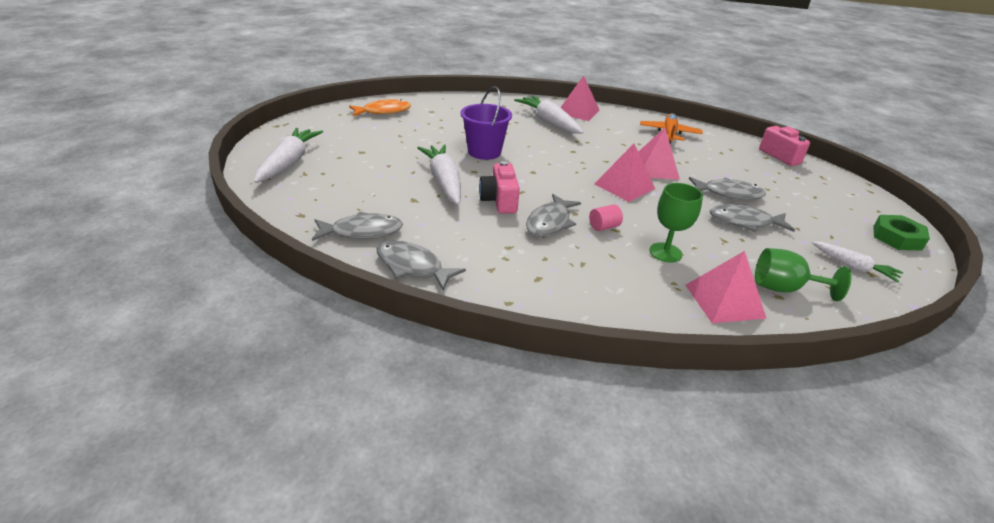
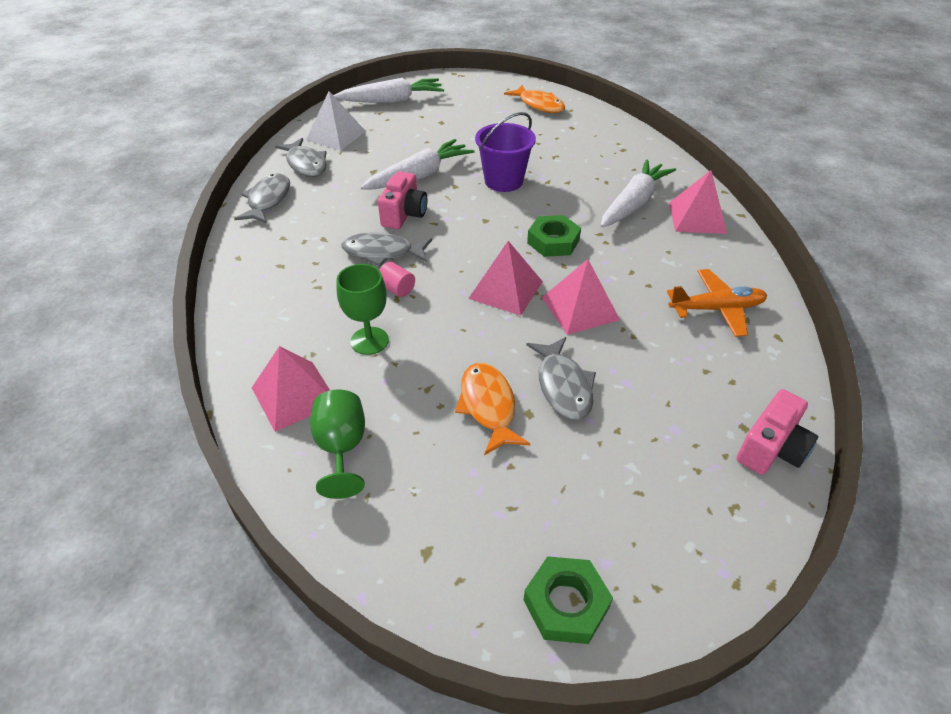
camera: 70 degrees right, 10 degrees up
(322, 204) = (336, 135): none -> white pyramid
(499, 201) = (404, 214): pink camera -> pink camera turned 135 degrees clockwise
(576, 156) = (553, 241): none -> green nut
(744, 222) = (488, 406): grey fish -> orange fish
(853, 266) = (434, 529): white carrot -> none

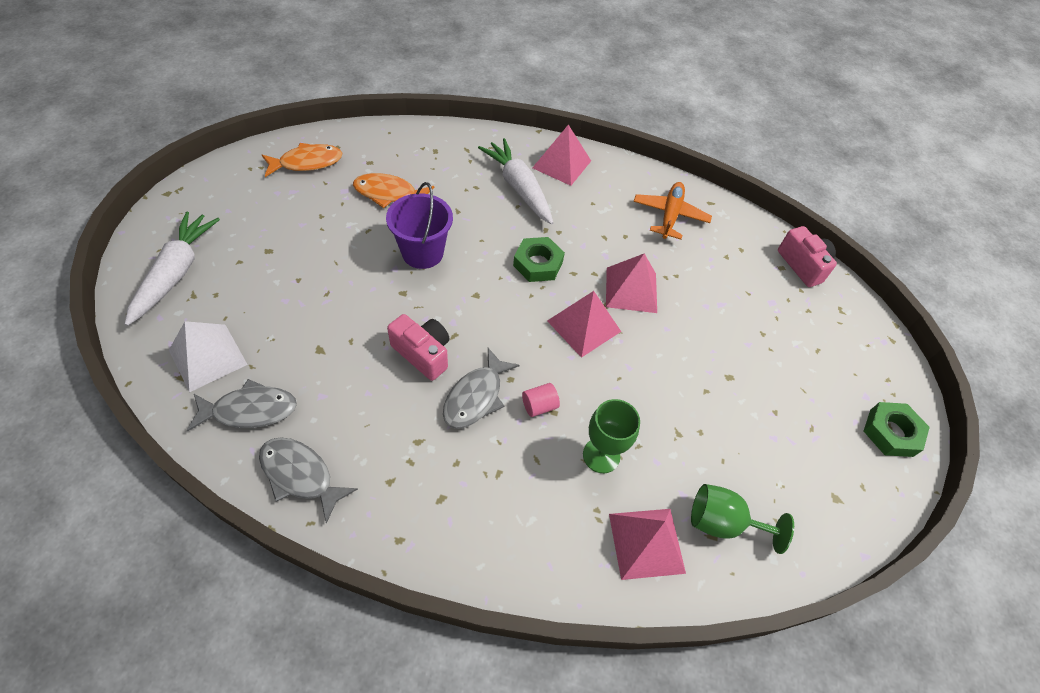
camera: 70 degrees left, 10 degrees up
(419, 176) = (362, 313): white carrot -> none
(488, 406) = (713, 399): orange fish -> orange fish (389, 194)
(563, 386) = (710, 342): grey fish -> none

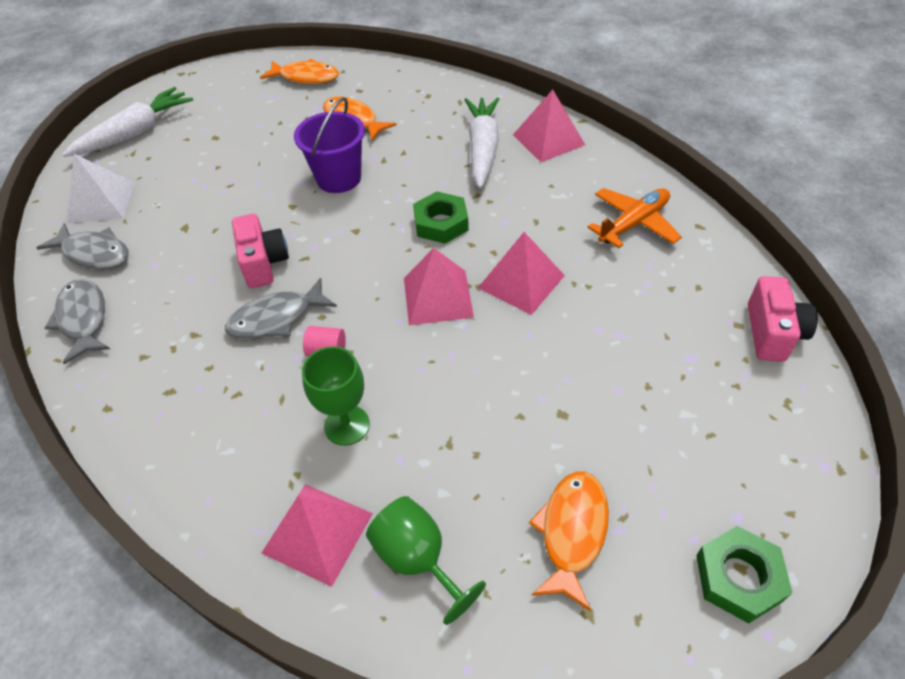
camera: 40 degrees right, 5 degrees down
(793, 453) = (572, 532): none -> orange fish

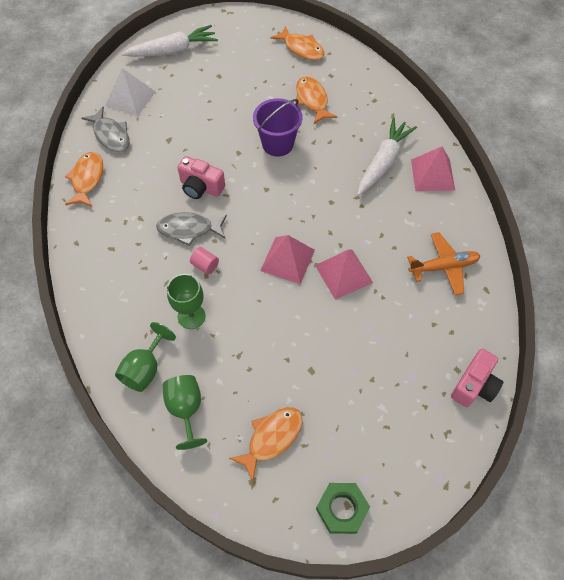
camera: 25 degrees right, 10 degrees up
(83, 319) = (87, 179): grey fish -> orange fish
(263, 263) = (201, 187): pink camera -> pink camera turned 105 degrees clockwise
(318, 533) = (145, 369): pink pyramid -> green goblet
(441, 223) = (321, 208): green nut -> none

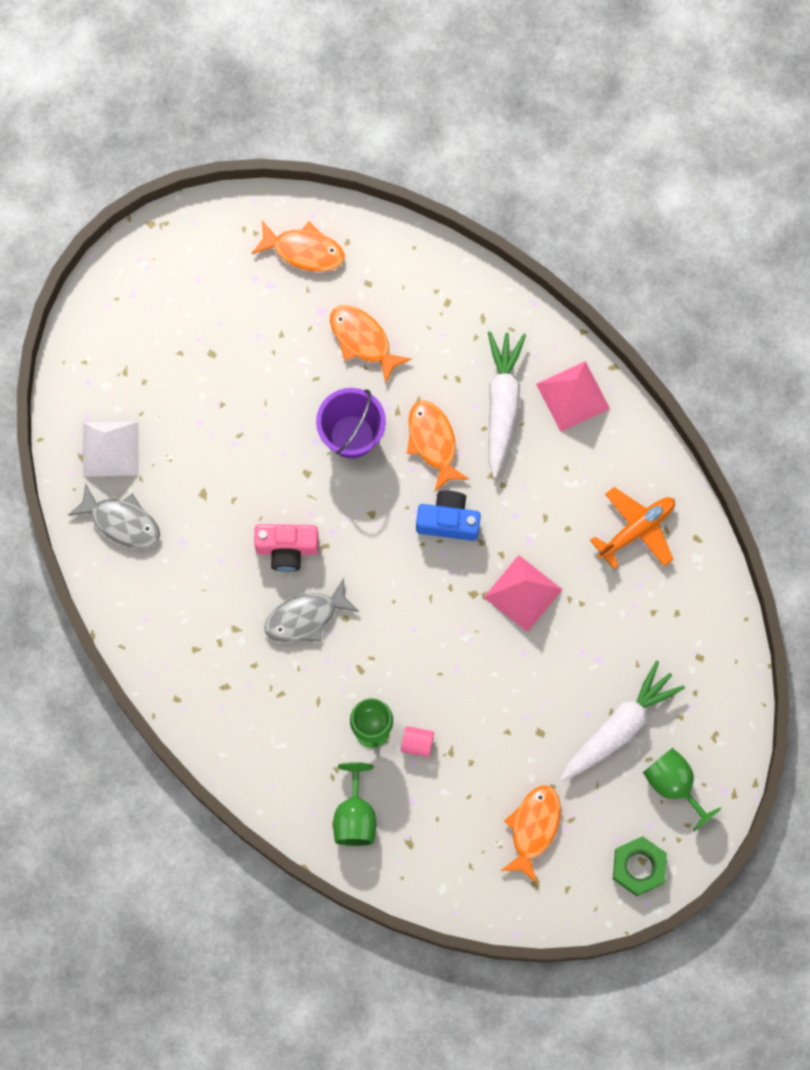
camera: 25 degrees left, 15 degrees up
(87, 179) = (132, 603): orange fish -> orange fish (433, 442)
(173, 51) = (121, 336): white carrot -> white carrot (619, 727)
(186, 409) = (425, 840): green goblet -> green goblet (674, 785)
(205, 265) = (352, 657): pink cylinder -> pink cylinder (417, 743)
(287, 260) = (447, 604): pink pyramid -> none
(314, 212) = (448, 521): none -> blue camera
(474, 385) = (724, 668): pink camera -> none

